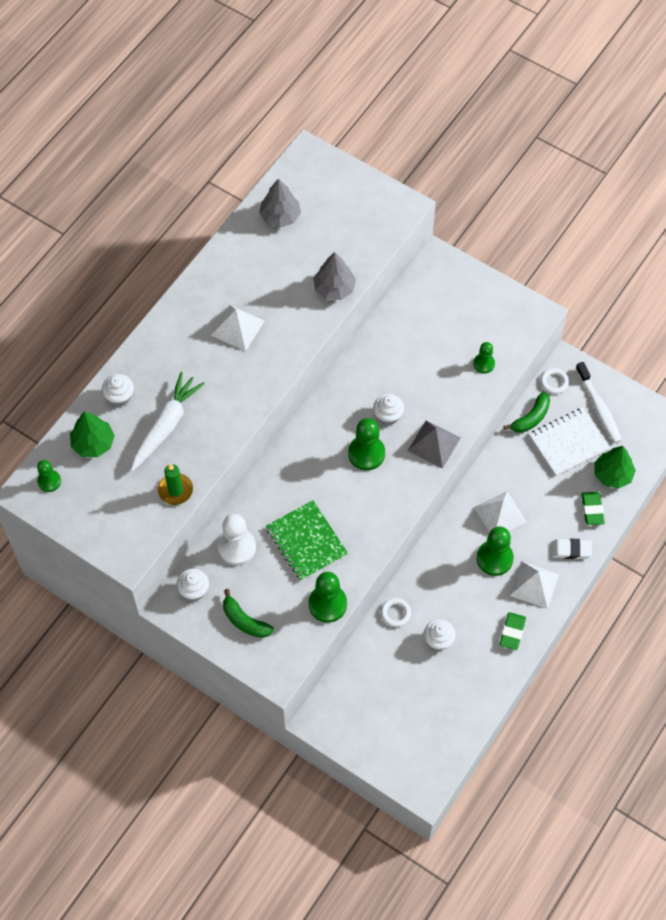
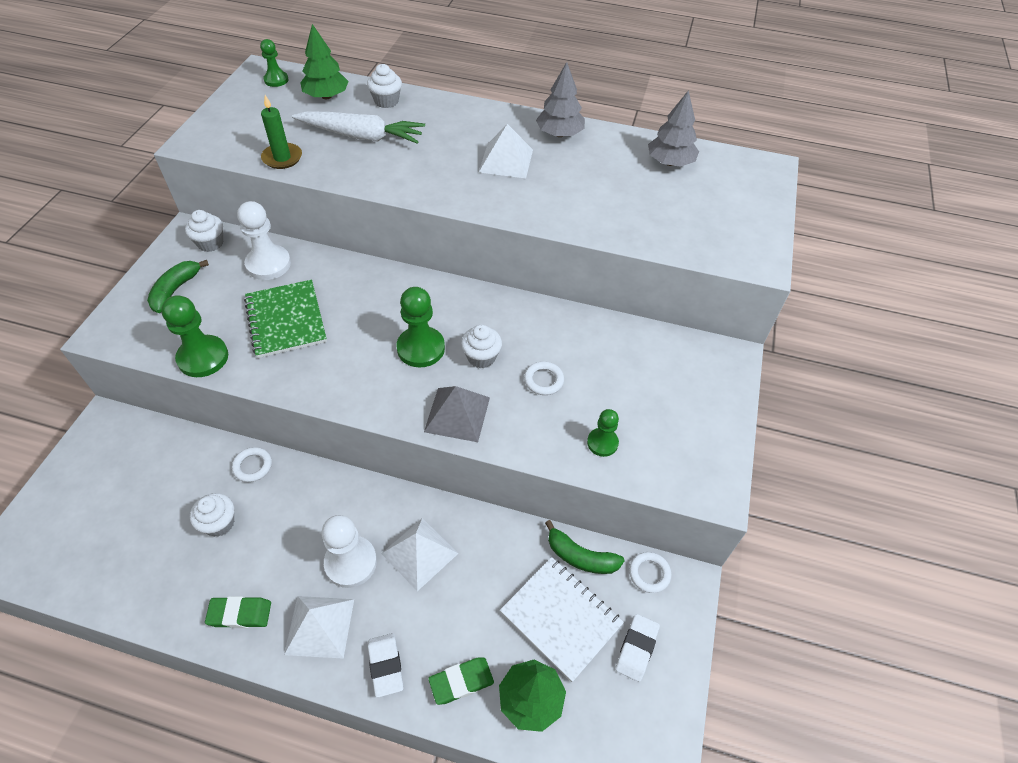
camera: 70 degrees right, 10 degrees down
(306, 541) = (286, 320): green notebook -> green notebook turned 60 degrees counterclockwise
(334, 288) = (600, 224): grey tree -> grey tree (559, 134)
(421, 382) = (543, 380): none -> white ring
(494, 558) = (351, 562): green pawn -> white pawn
(599, 407) = (636, 648): white toothbrush -> white eraser

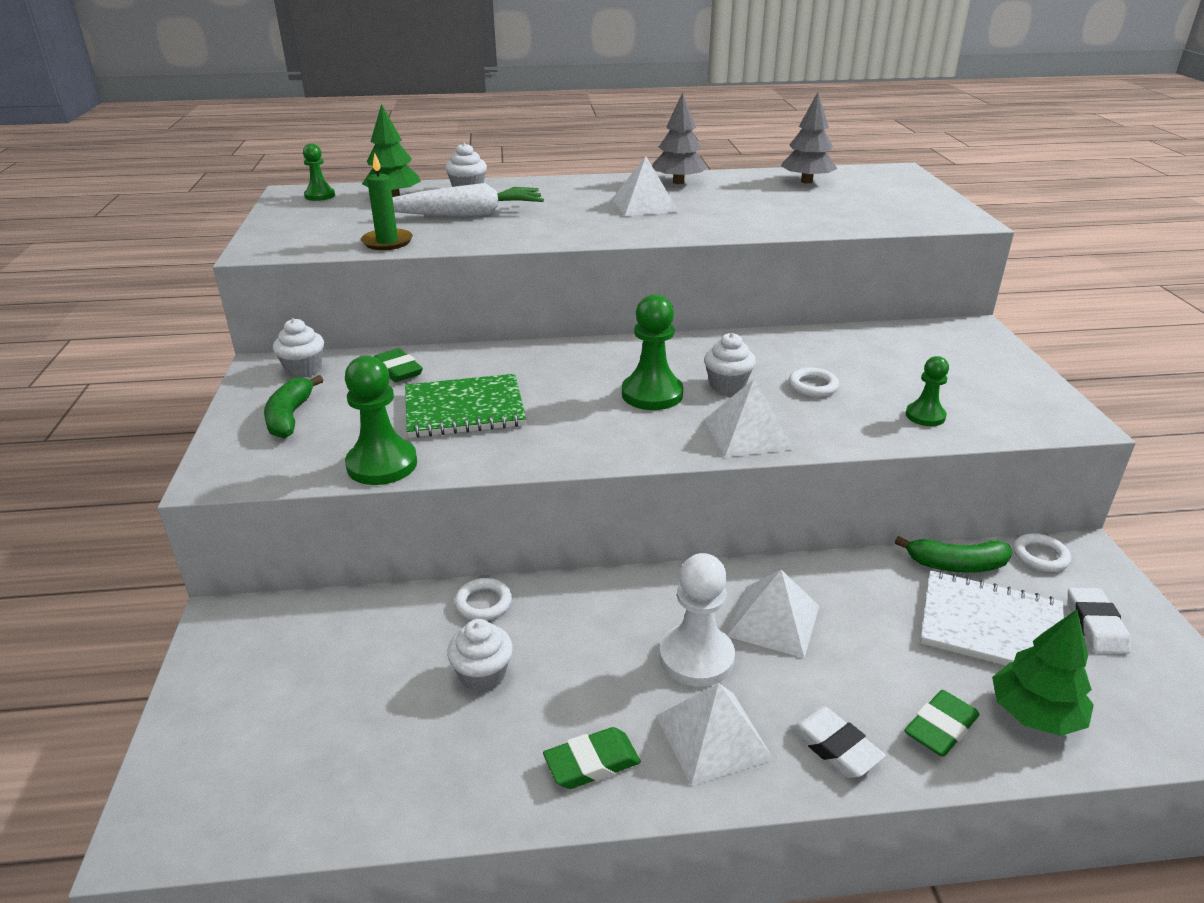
camera: 20 degrees left, 20 degrees down
(268, 264) = (398, 370): white pawn -> green eraser
(286, 320) = (464, 409): green notebook -> green notebook turned 60 degrees counterclockwise
(457, 414) = (748, 434): grey pyramid -> white pyramid

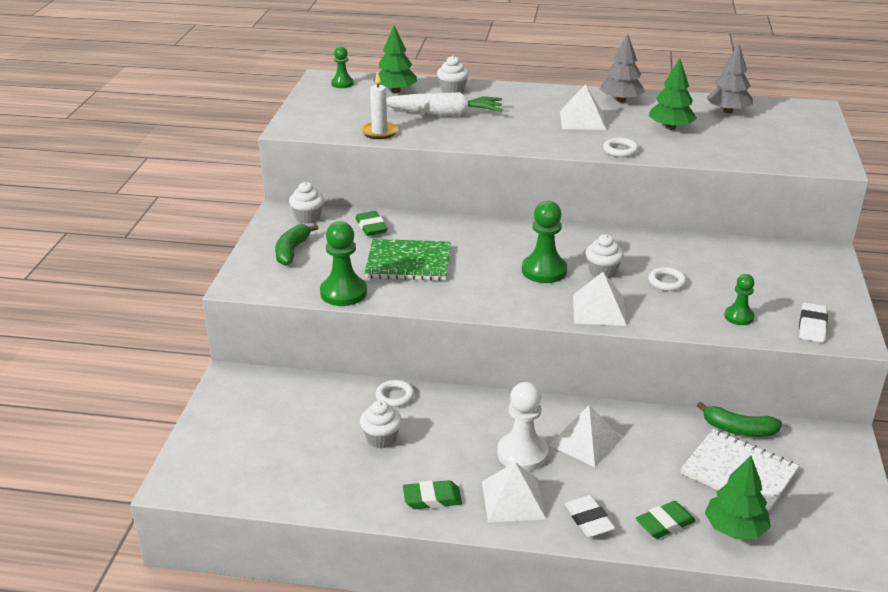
camera: 15 degrees right, 0 degrees up
(387, 242) = (379, 132): green candle -> white candle
(753, 202) = (670, 127): none -> green tree
(1040, 556) = (807, 435): white ring -> white ring (620, 150)
(1095, 625) = (817, 486): white eraser -> white eraser (812, 326)

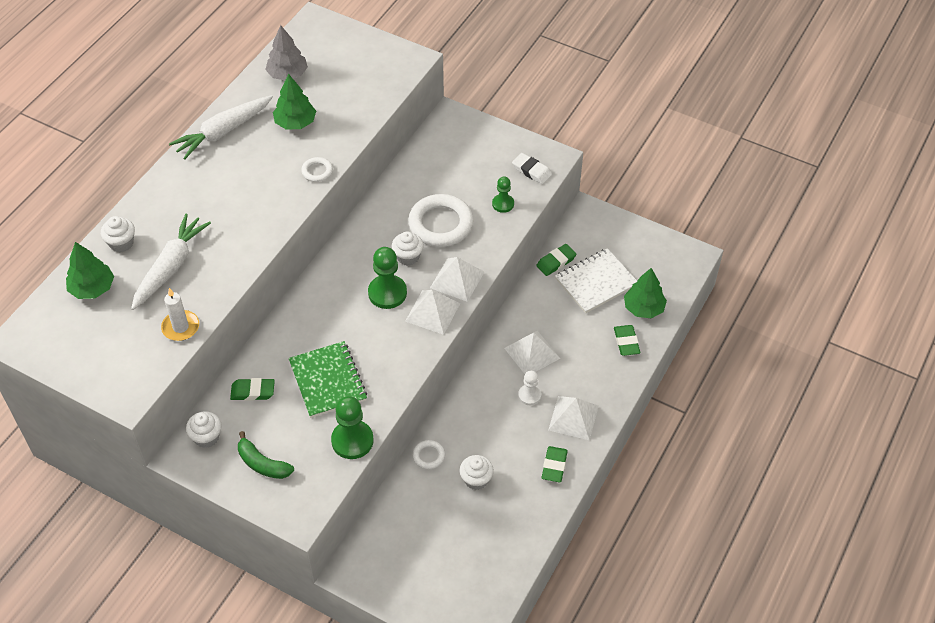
camera: 70 degrees left, 20 degrees up
(342, 83) = (43, 327): green pawn -> none
(408, 262) = (327, 381): green notebook -> green notebook turned 45 degrees counterclockwise
(522, 454) = (529, 395): white pawn -> white pawn, size x0.60
(582, 120) = (246, 173): white pyramid -> white pyramid (432, 312)
(588, 520) = (608, 382): white eraser -> none
(621, 100) = (223, 132): grey tree -> white carrot
(666, 282) = (440, 224): white ring -> white ring, size x2.13
(738, 430) = (556, 262): green banana -> green eraser

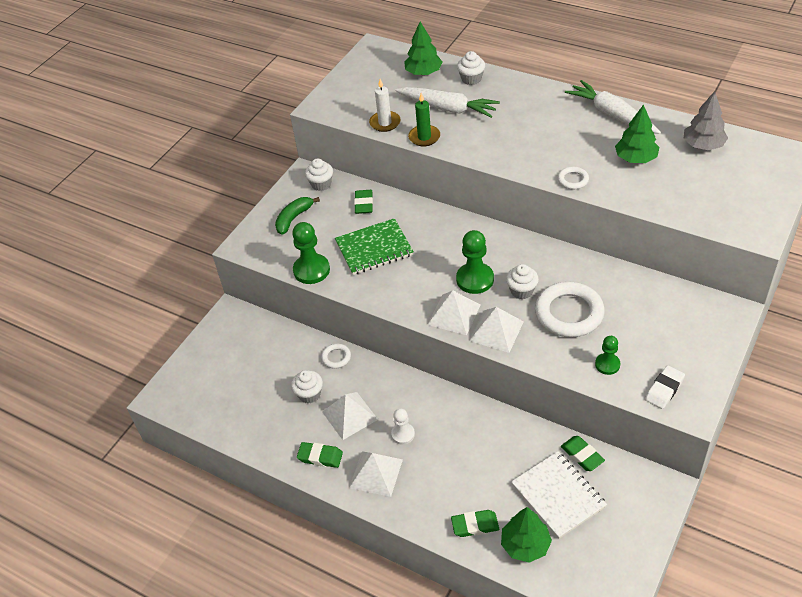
camera: 95 degrees right, 5 degrees down
(218, 290) = (424, 137): none -> green candle
(532, 353) = (455, 435): white pyramid -> white pyramid (349, 415)

